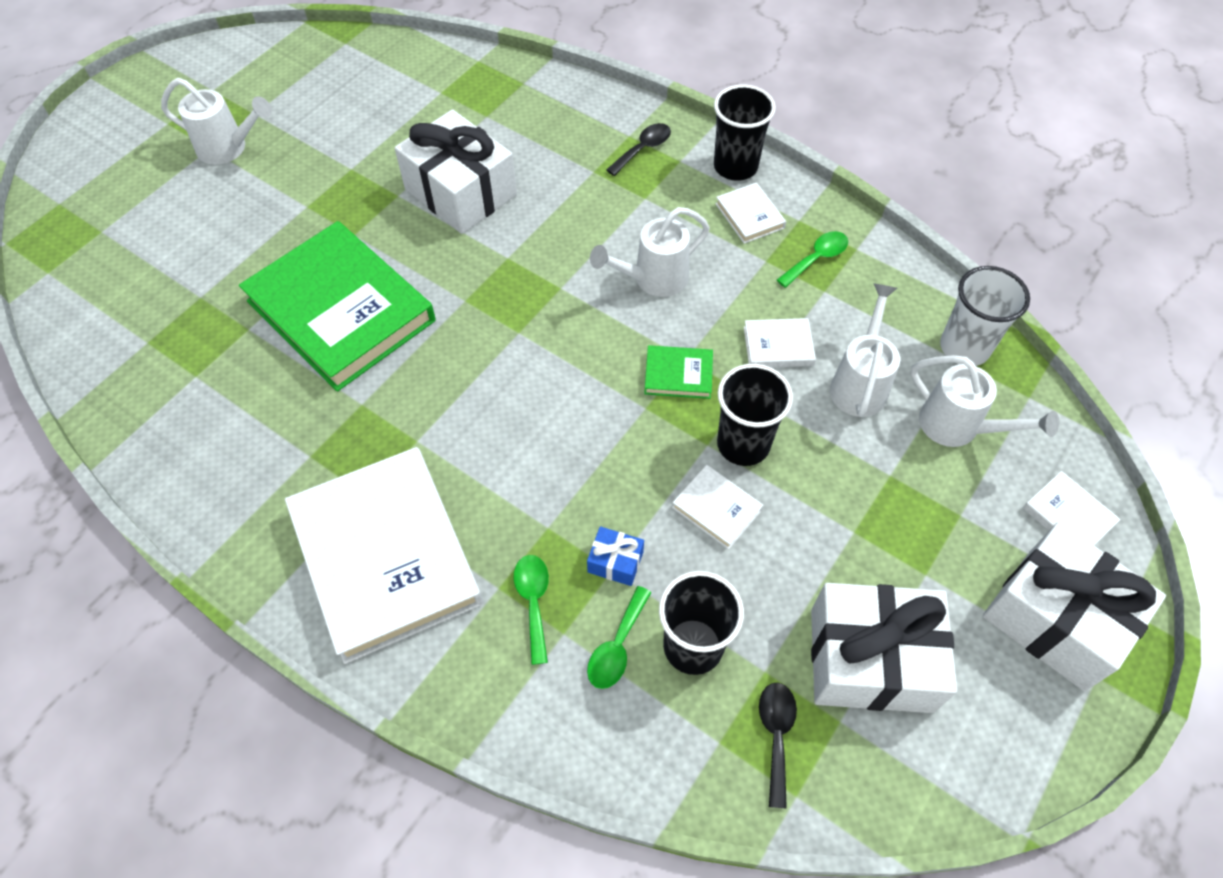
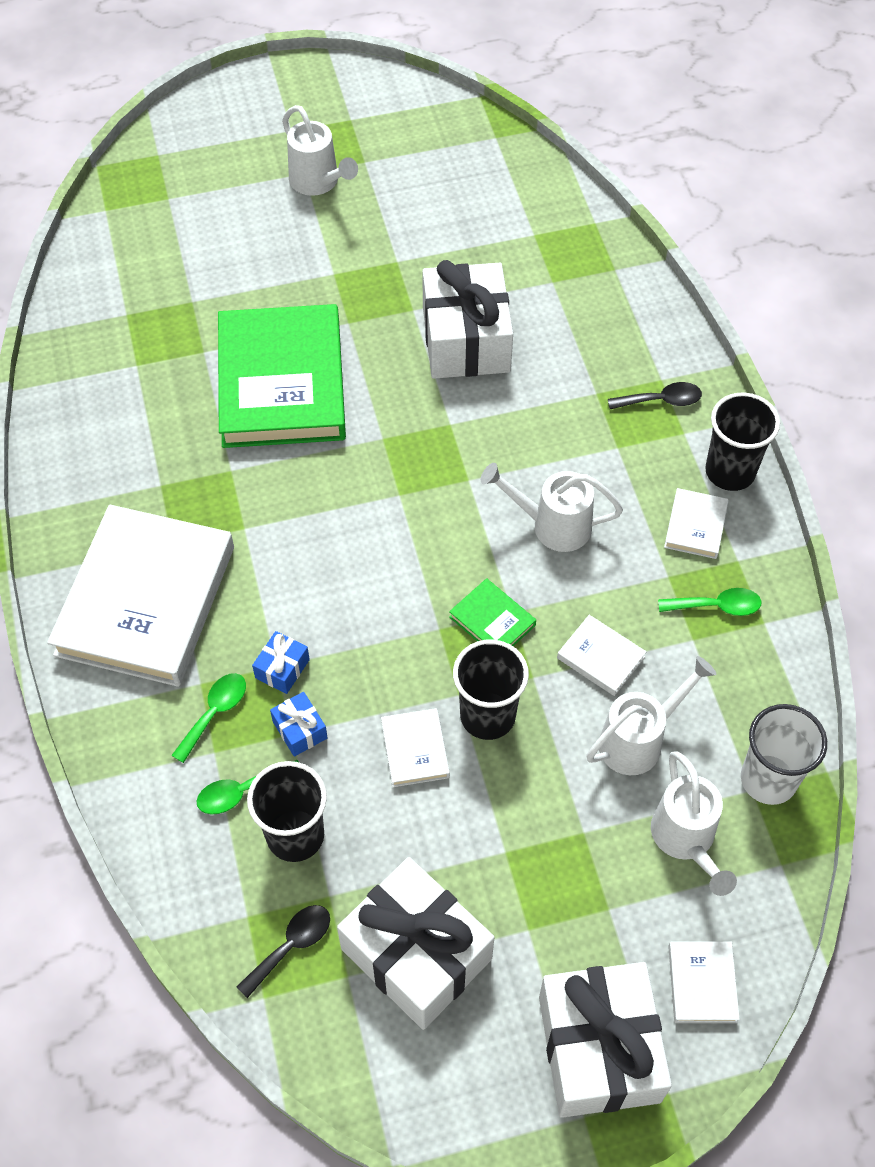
camera: 40 degrees right, 0 degrees up
(555, 525) = (282, 668): none -> blue gift

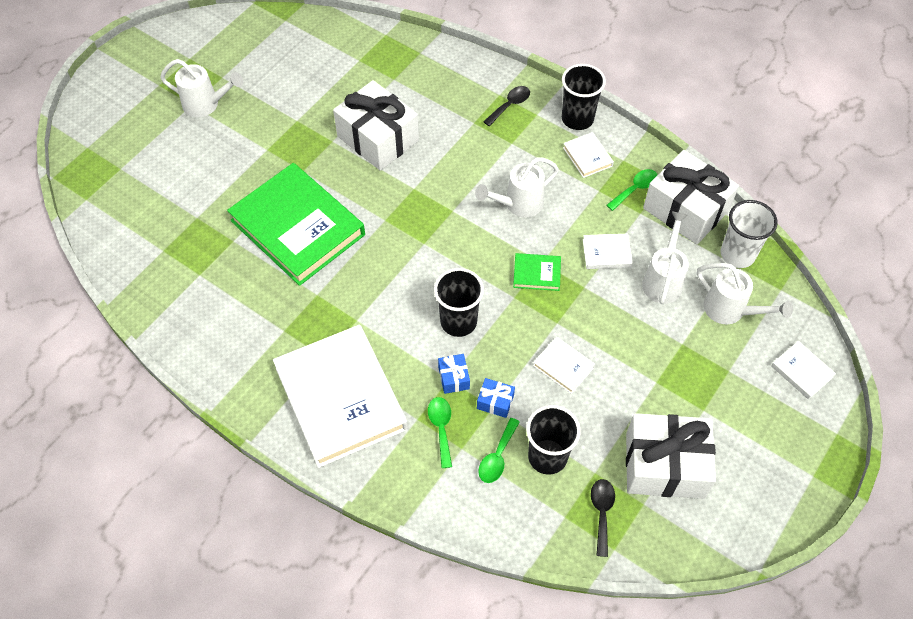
camera: 40 degrees left, 0 degrees up
(487, 716) = (581, 322): black cup -> black cup (458, 322)
(599, 1048) = (788, 439): white gift -> white gift (685, 209)

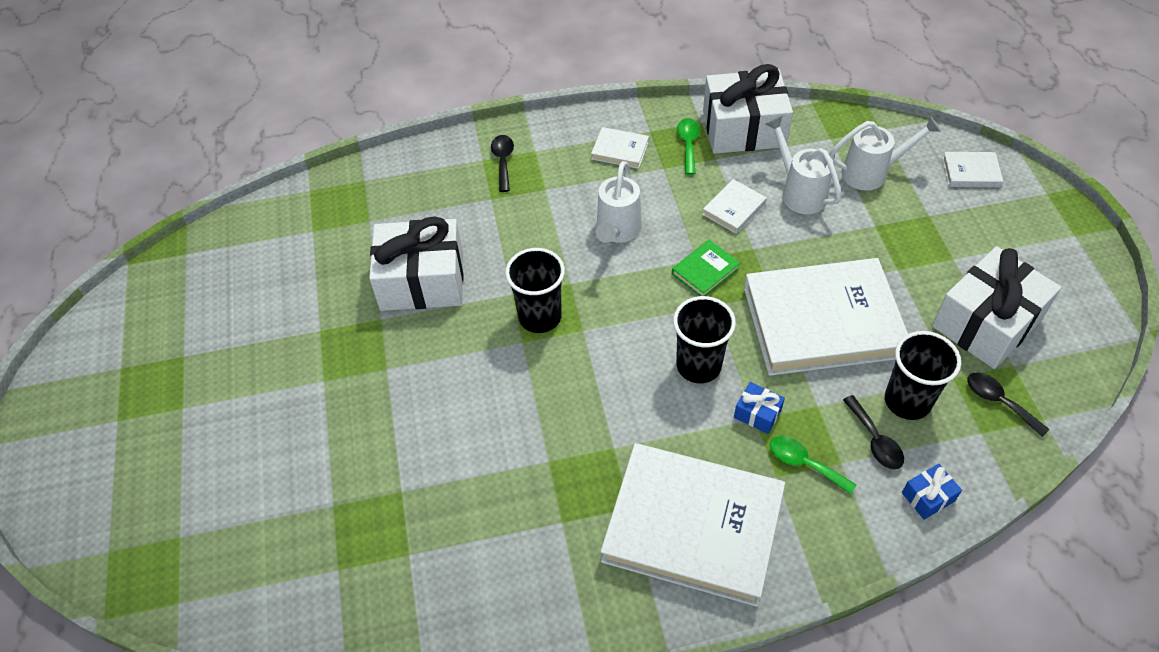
camera: 45 degrees left, 5 degrees down
(206, 104) = (199, 395): white watering can -> none
(297, 228) = (450, 421): green book -> none
(495, 402) = (813, 399): blue gift -> blue gift (928, 497)
(497, 457) = (875, 440): green spoon -> black spoon
(563, 366) = (822, 322): white book -> white book, size x2.43
(577, 119) = (572, 129): black cup -> black cup (540, 317)
(737, 254) = (821, 130): white cup -> none

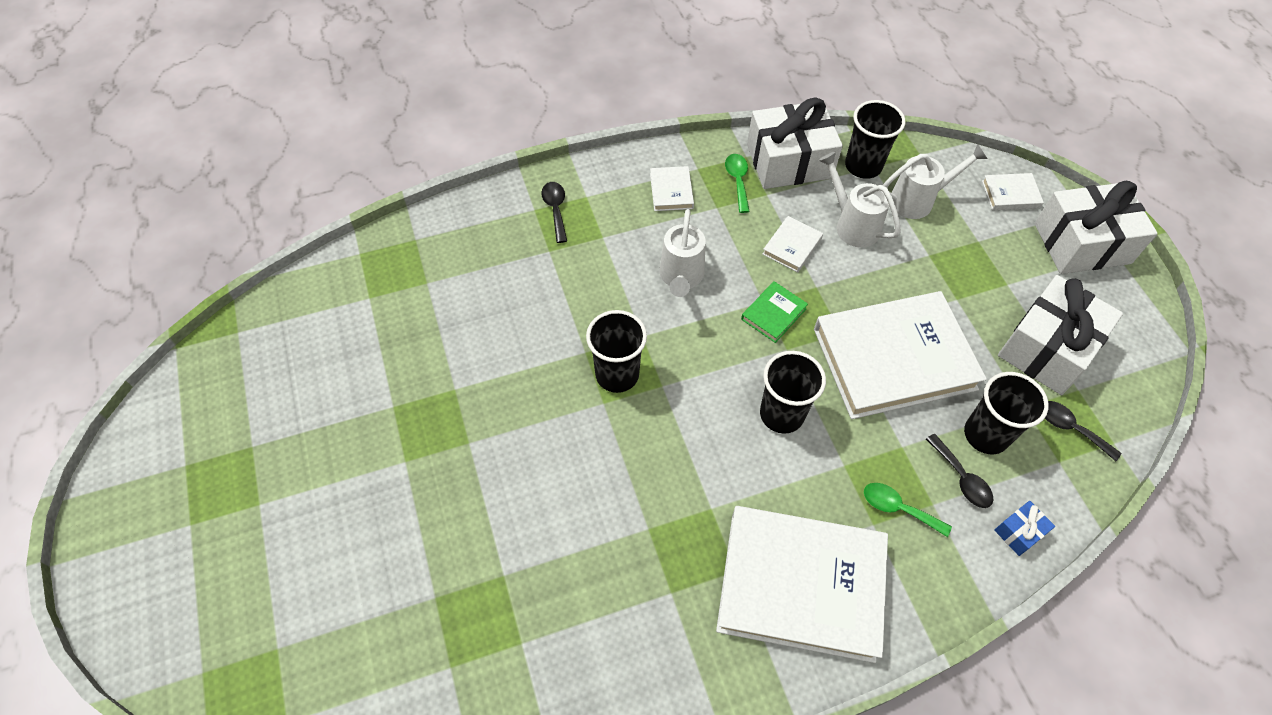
camera: 10 degrees left, 5 degrees up
(422, 281) = (491, 345): white gift -> white gift (1082, 243)
(620, 150) = (671, 191): white book -> white book turned 75 degrees clockwise
(757, 413) = (846, 460): blue gift -> none
(819, 137) = (863, 166): none -> black cup

